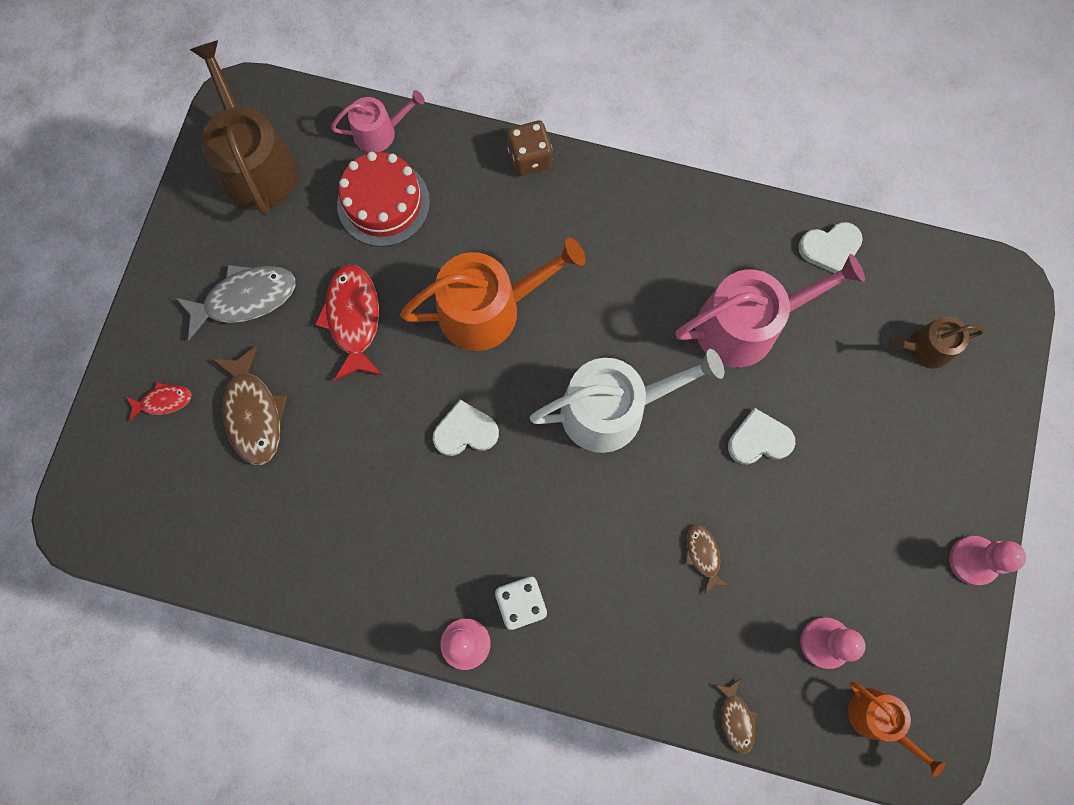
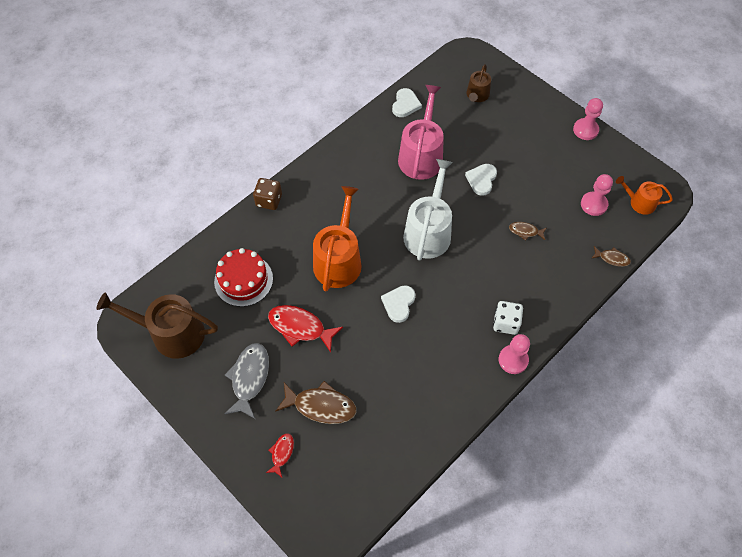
camera: 60 degrees left, 15 degrees down
(380, 132) = (201, 262): pink watering can -> none
(877, 719) = (639, 202): orange watering can -> orange watering can turned 150 degrees counterclockwise

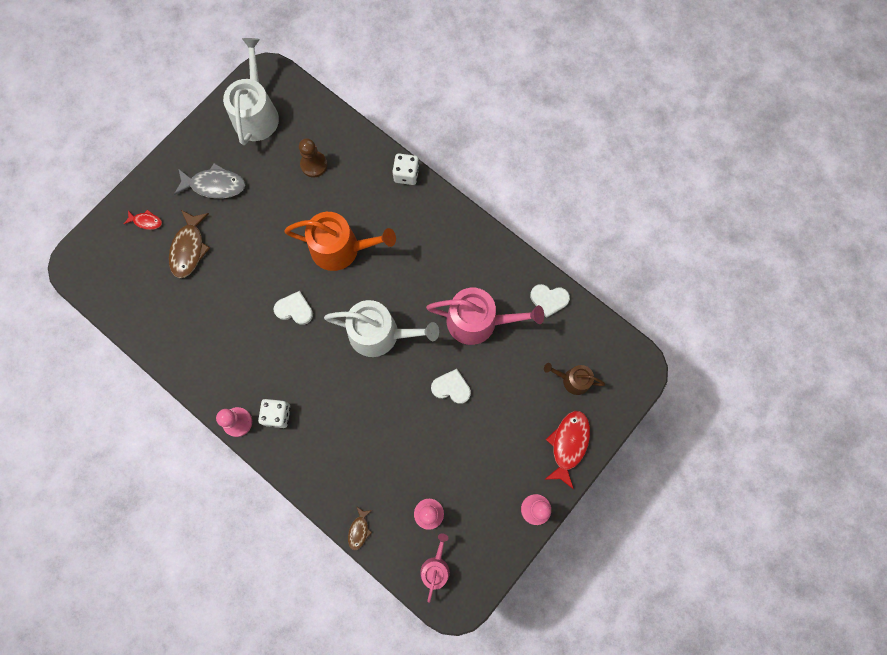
camera: 85 degrees right, 15 degrees up
(171, 333) = (256, 113): brown watering can -> white watering can
(243, 280) = (314, 165): red cake -> brown pawn
(269, 200) = (406, 174): brown dice -> white dice
(300, 327) = (266, 221): red fish -> red fish (568, 444)
(525, 231) = (387, 435): brown fish -> none
(639, 202) = (435, 568): orange watering can -> pink watering can

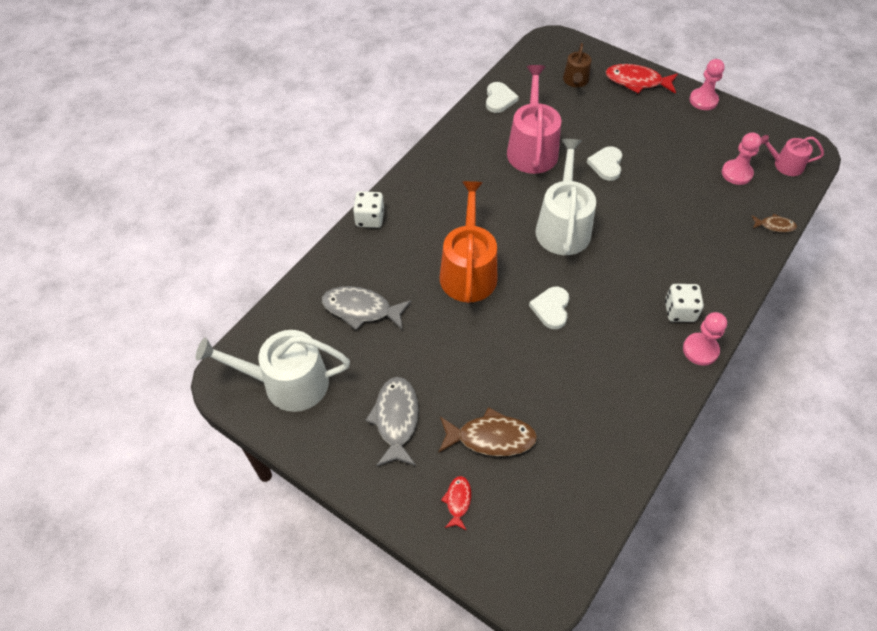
camera: 95 degrees left, 20 degrees down
(314, 165) = (361, 309): brown pawn -> grey fish

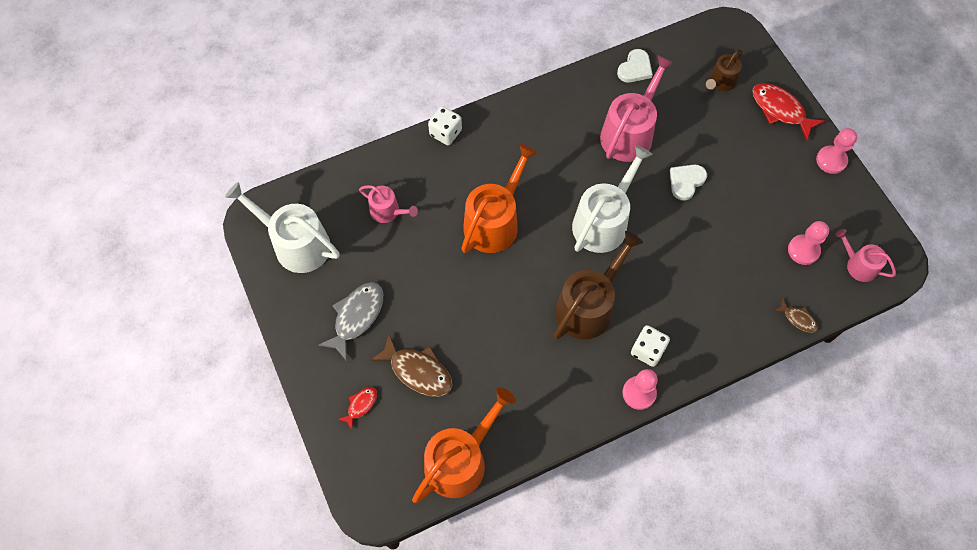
camera: 30 degrees right, 10 degrees up
(361, 309) = (388, 211): grey fish -> pink watering can
(551, 308) = (540, 290): white heart -> none
(591, 498) = (460, 460): none -> orange watering can
(602, 300) = (588, 306): none -> brown watering can

